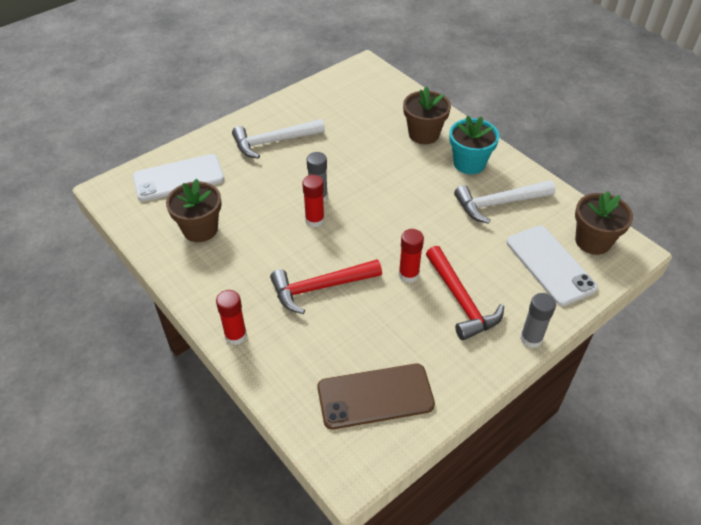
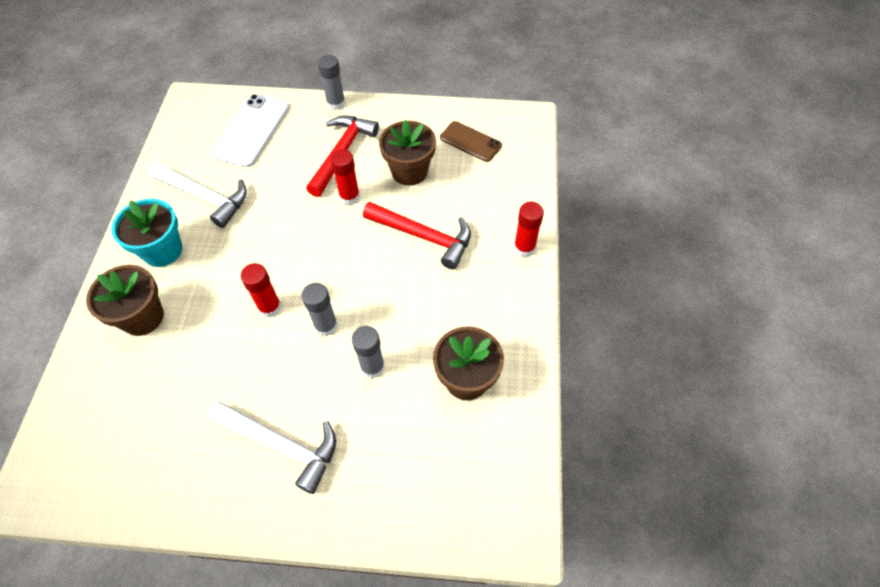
camera: 135 degrees left, 10 degrees up
(178, 178) = (430, 478): white phone -> none
(265, 198) = (372, 367): none -> grey glue stick
(314, 220) = (358, 302): red glue stick -> red glue stick (270, 307)
(375, 396) = (470, 142): brown phone -> brown phone, size x0.64
(593, 241) = (199, 122): brown flower pot -> brown flower pot (409, 171)

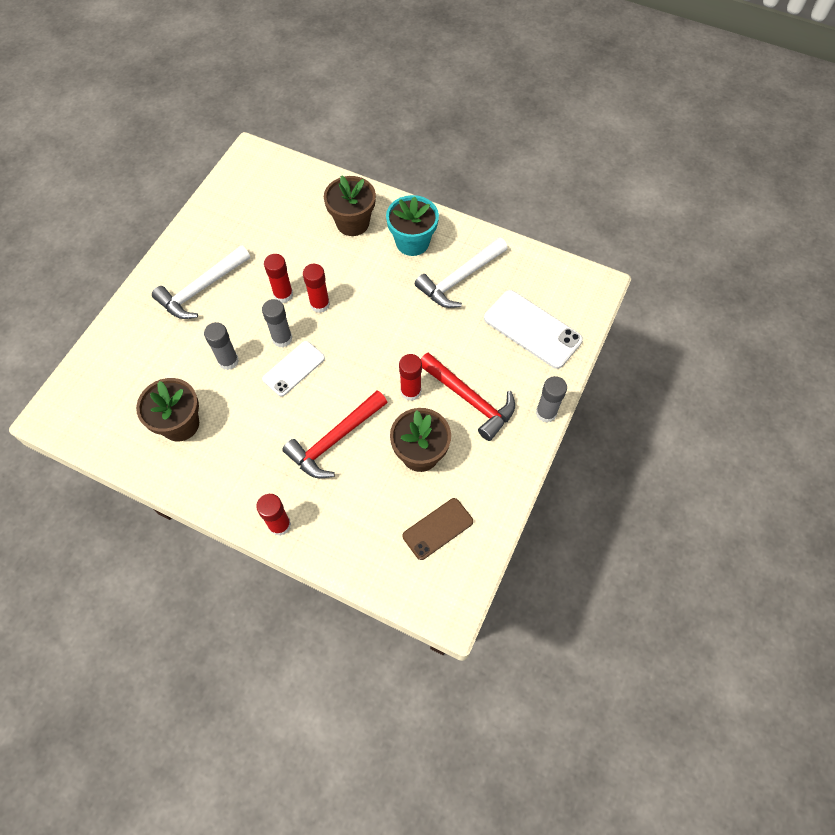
camera: 110 degrees right, 5 degrees up
(266, 348) = (283, 295): none -> red glue stick
(359, 300) = (294, 368): none -> white phone

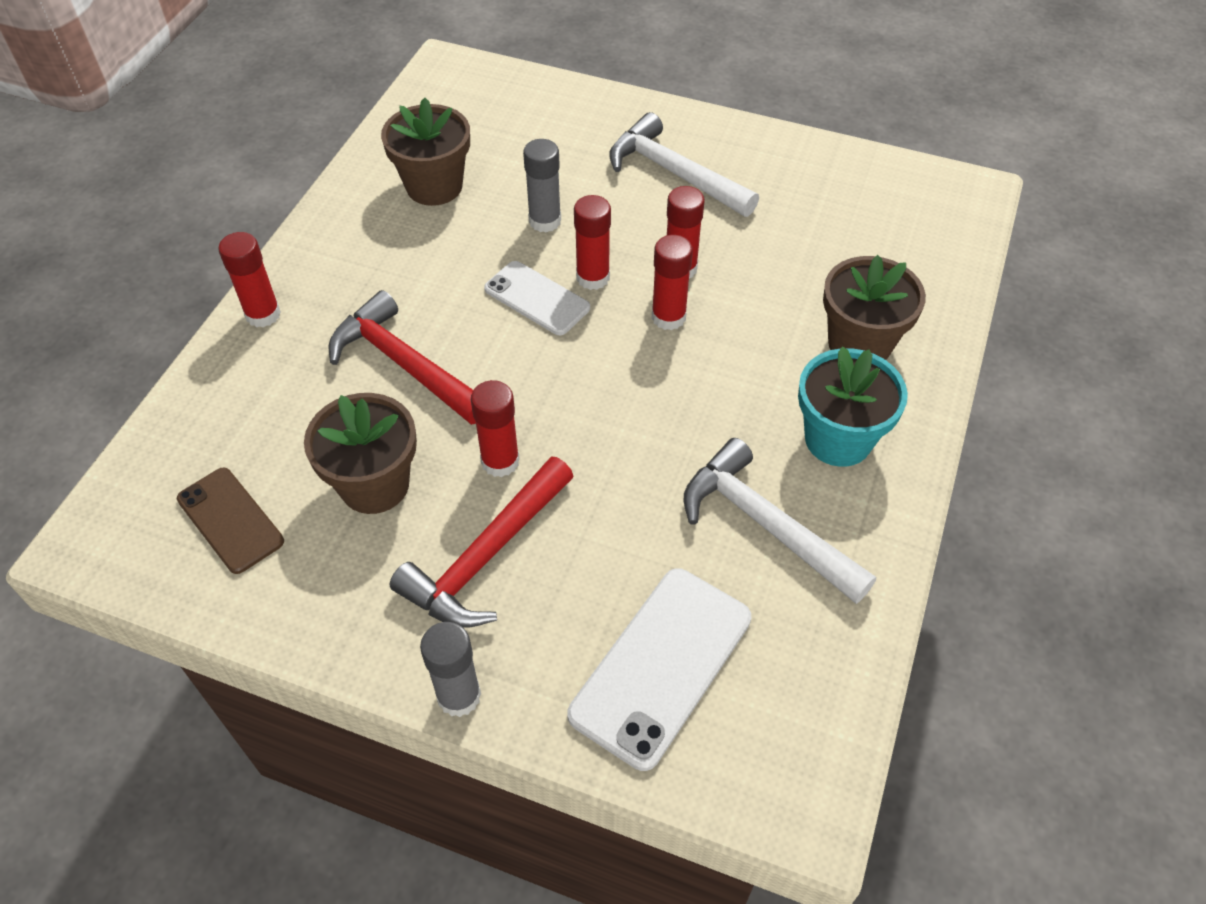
camera: 85 degrees right, 10 degrees down
(282, 339) = (593, 277): grey glue stick -> red glue stick

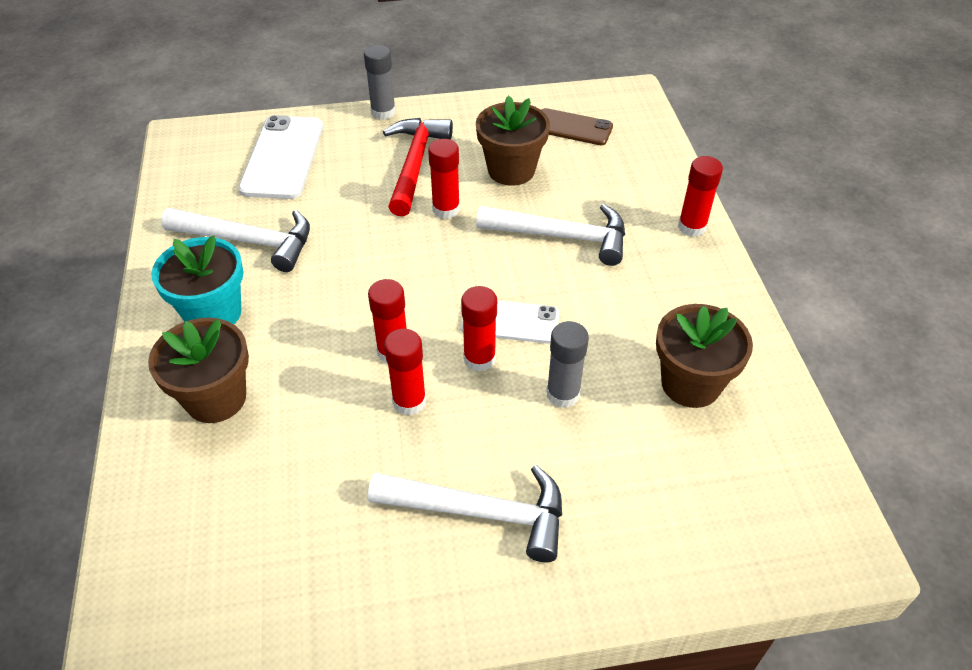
camera: 150 degrees right, 5 degrees down
(404, 364) = (561, 236): red hammer -> white hammer

